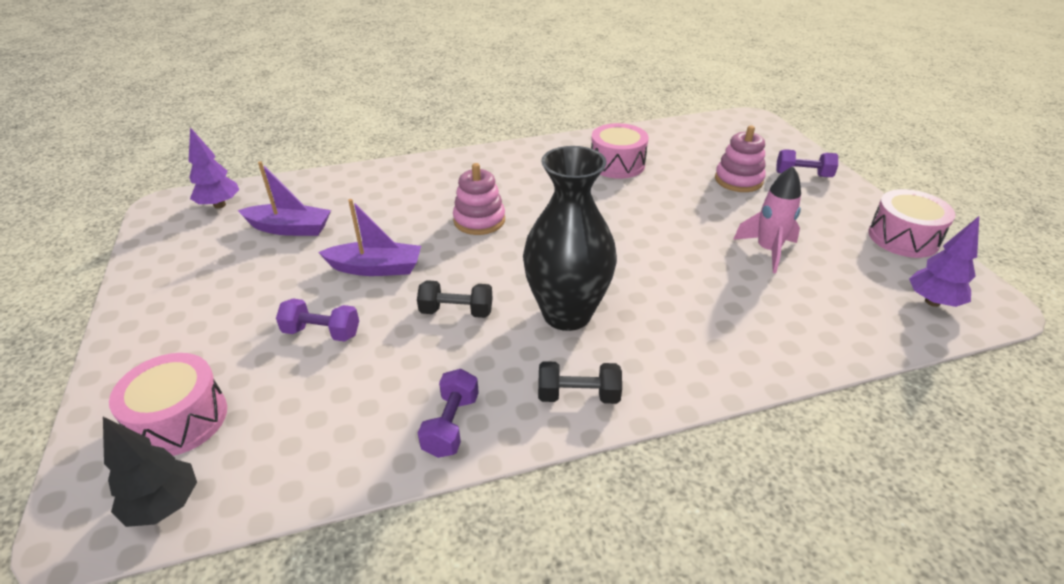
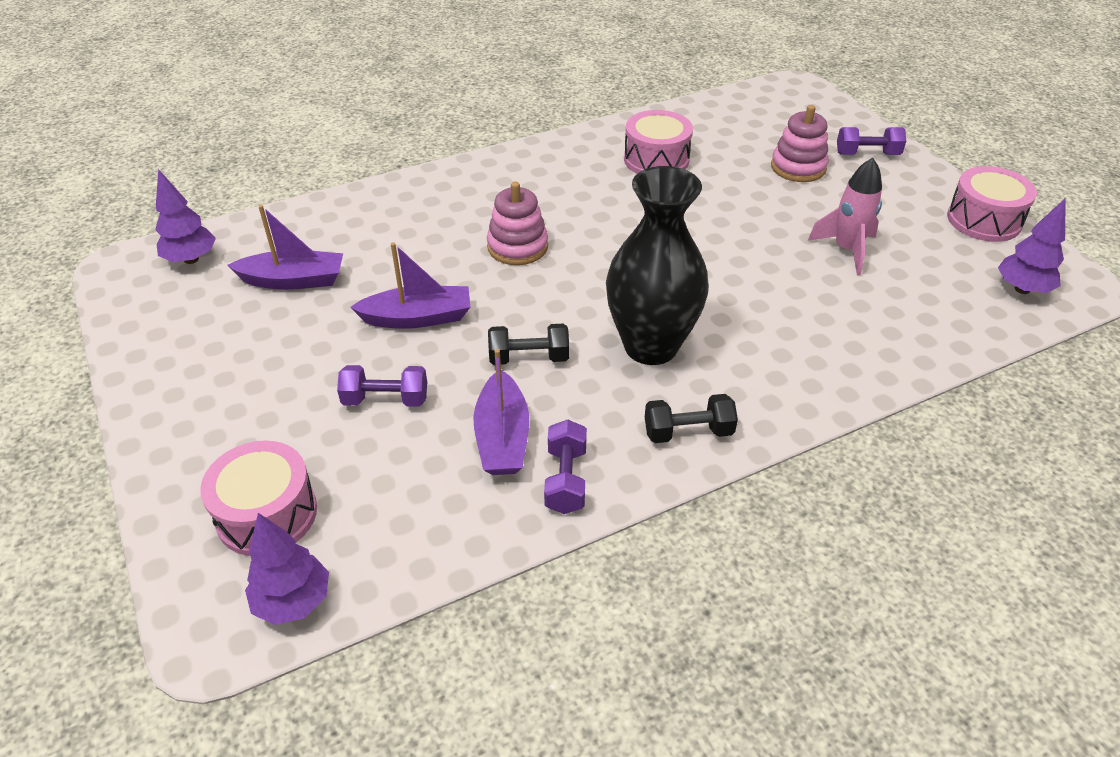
camera: 10 degrees left, 5 degrees up
(164, 505) = (293, 601): black tree -> purple tree
(408, 378) = (502, 437): none -> purple boat

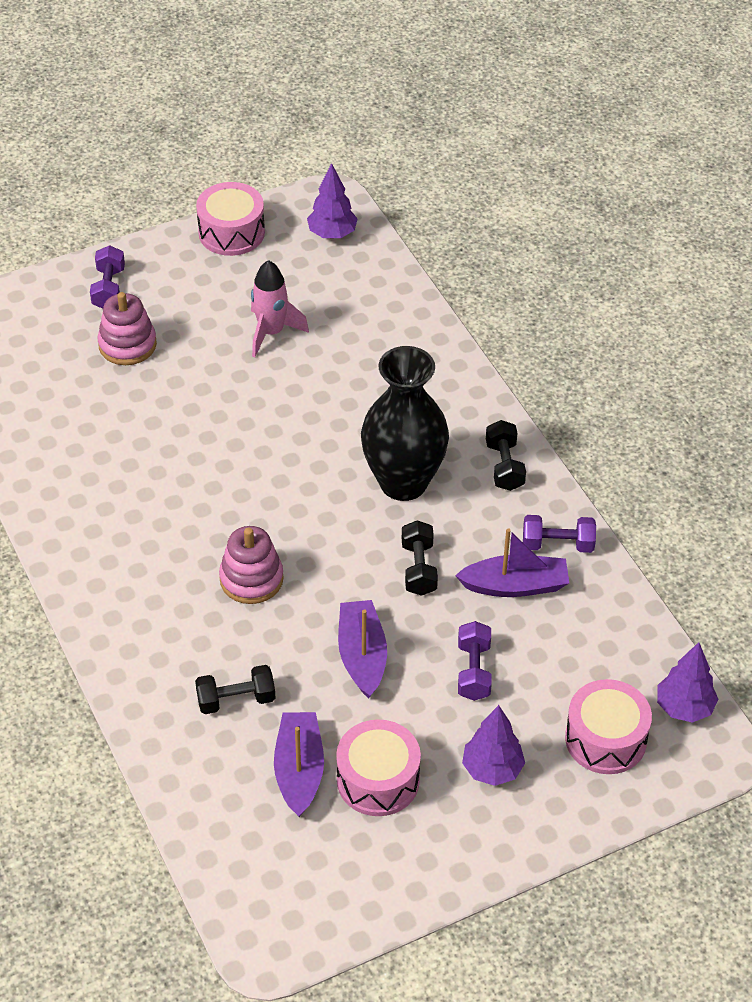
camera: 90 degrees left, 5 degrees up
(191, 259) = (257, 877): purple tree -> purple tree (492, 769)
(380, 242) = (236, 700): none -> black dumbbell
(656, 160) = (98, 457): pink drum -> pink drum (378, 780)

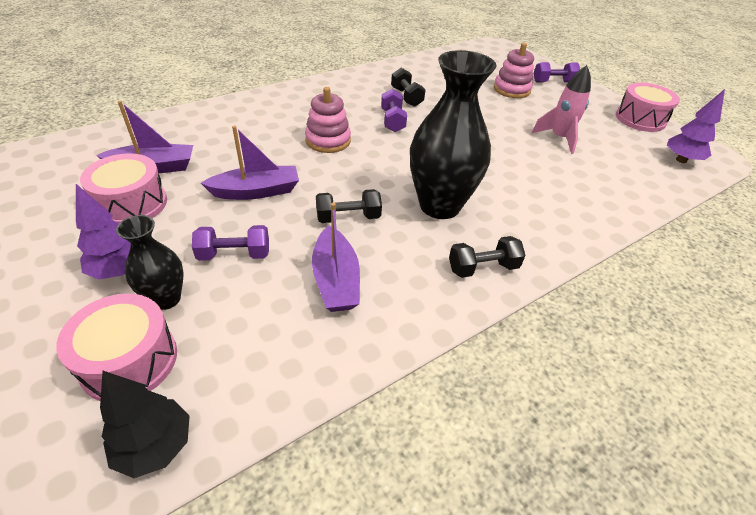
camera: 80 degrees right, 5 degrees down
(236, 700) = (222, 139): black dumbbell -> black dumbbell (406, 97)
(534, 723) = (166, 299): none -> black vase
(557, 544) = (394, 312): purple dumbbell -> purple dumbbell (392, 121)
(684, 708) = (155, 446): purple tree -> black tree

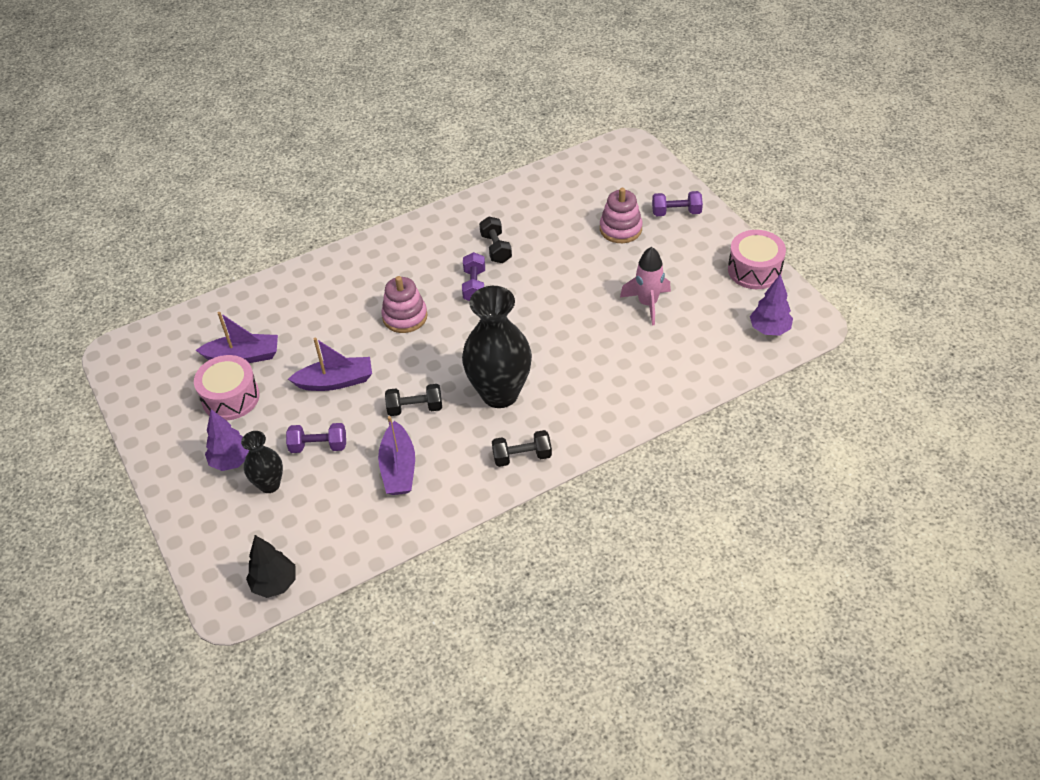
camera: 10 degrees right, 5 degrees up
(129, 361) = (250, 530): pink drum -> none

